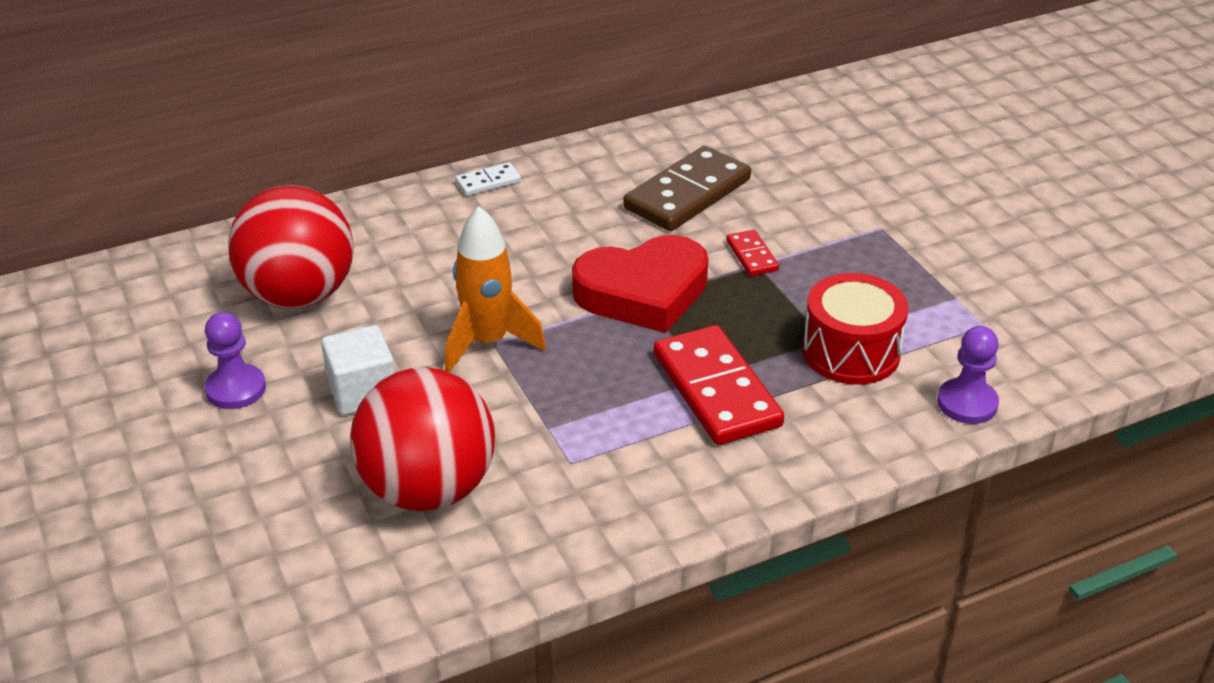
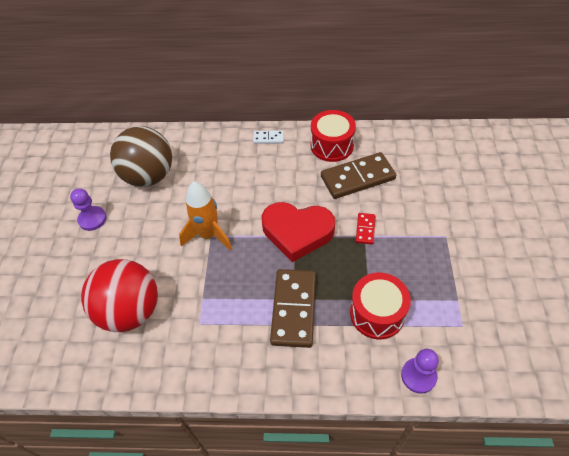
camera: 30 degrees right, 15 degrees up
(299, 295) = (149, 176): red ball -> brown ball
(362, 392) = (139, 242): white cube -> none
(610, 163) = (332, 145): none -> red drum
(716, 390) = (294, 309): red domino -> brown domino

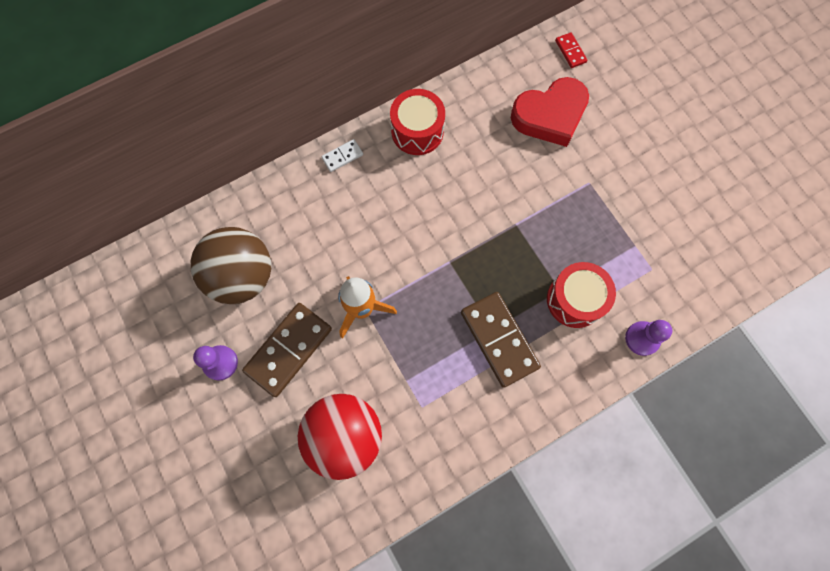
camera: 35 degrees left, 20 degrees up
(297, 232) = (449, 256): red heart -> red heart (550, 115)
(357, 178) = (468, 158): brown domino -> brown domino (288, 350)
(365, 229) = (512, 216): red domino -> red domino (570, 51)

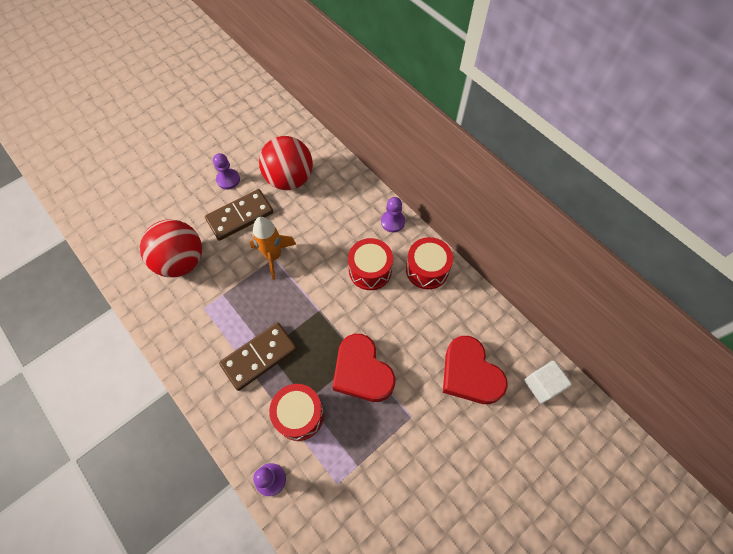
camera: 80 degrees right, 10 degrees down
(242, 276) = (289, 179): brown ball -> red ball
(288, 350) = (240, 216): brown domino -> brown domino turned 60 degrees counterclockwise
(342, 156) = (392, 222): white domino -> purple pawn
(406, 195) = (370, 270): none -> red drum
(533, 224) = (362, 372): none -> red heart
(570, 51) = (542, 385): red domino -> white cube

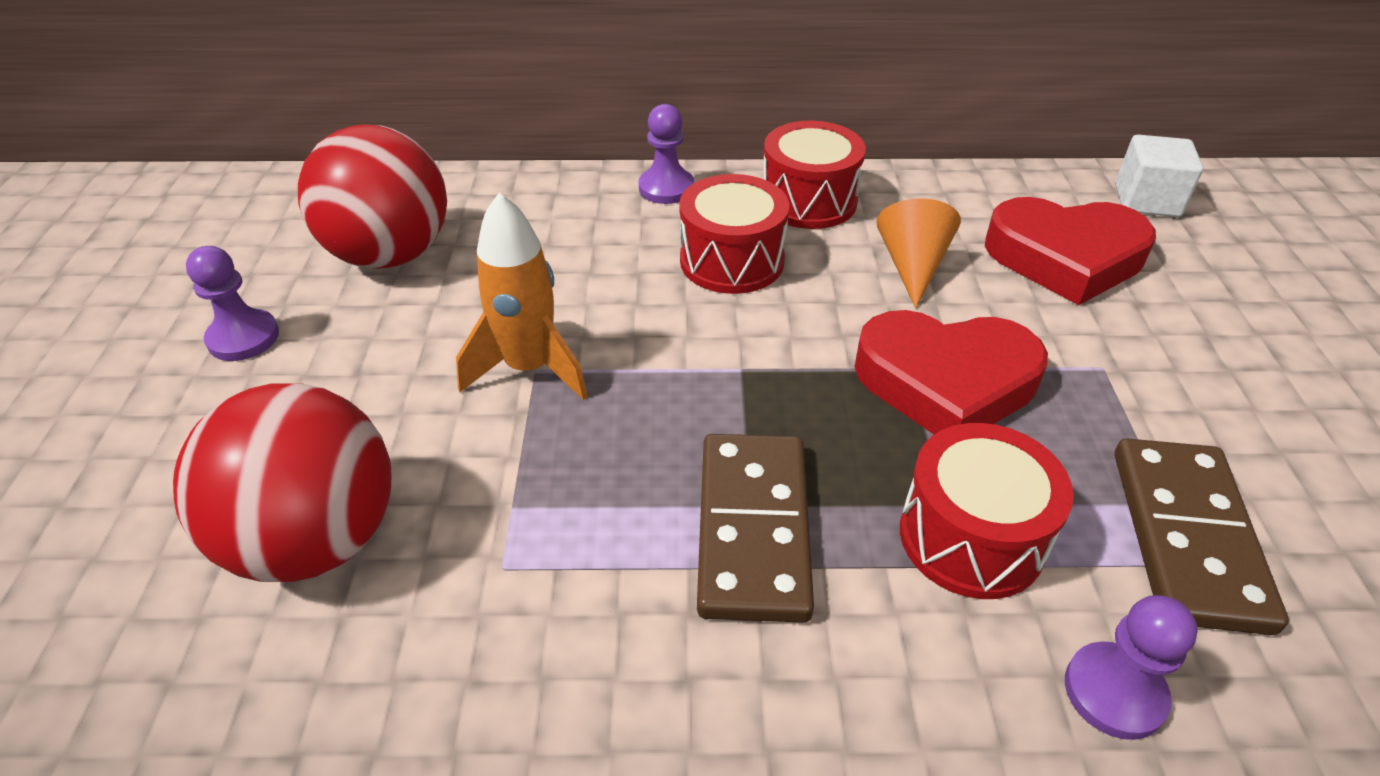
camera: 50 degrees left, 20 degrees down
(240, 216) = (359, 368): brown domino -> brown domino (1187, 537)
(417, 326) = (912, 266): none -> orange cone

